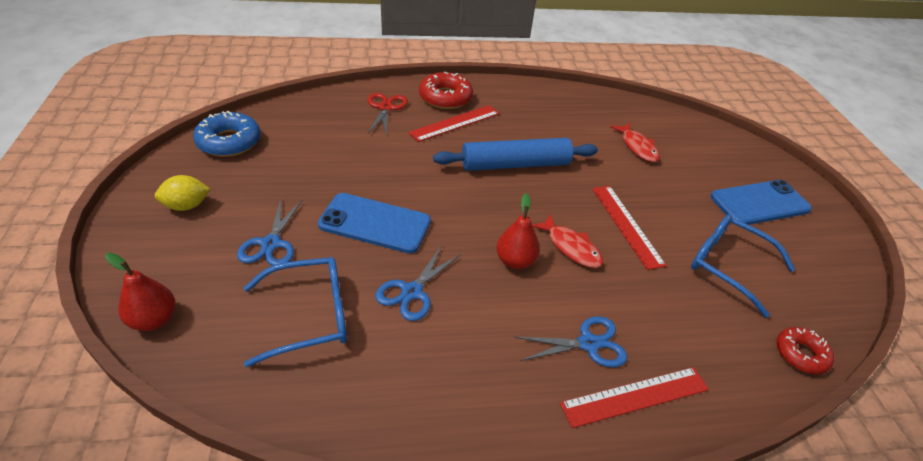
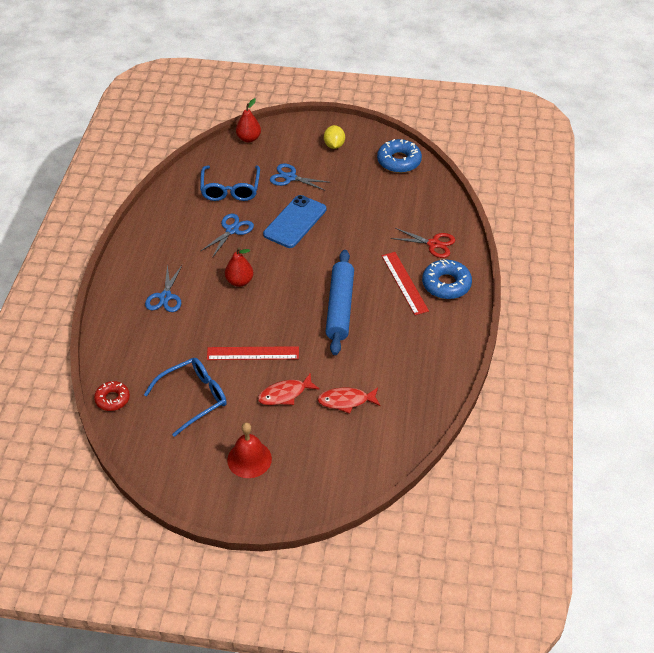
camera: 110 degrees right, 5 degrees up
(411, 292) = (232, 230): blue scissors -> blue scissors turned 75 degrees clockwise
(445, 97) = (446, 284): red donut -> blue donut
(570, 247) = (242, 313): red fish -> red fish (285, 394)
(635, 396) = (125, 305): red ruler -> none
(759, 203) = (249, 459): blue phone -> red bell

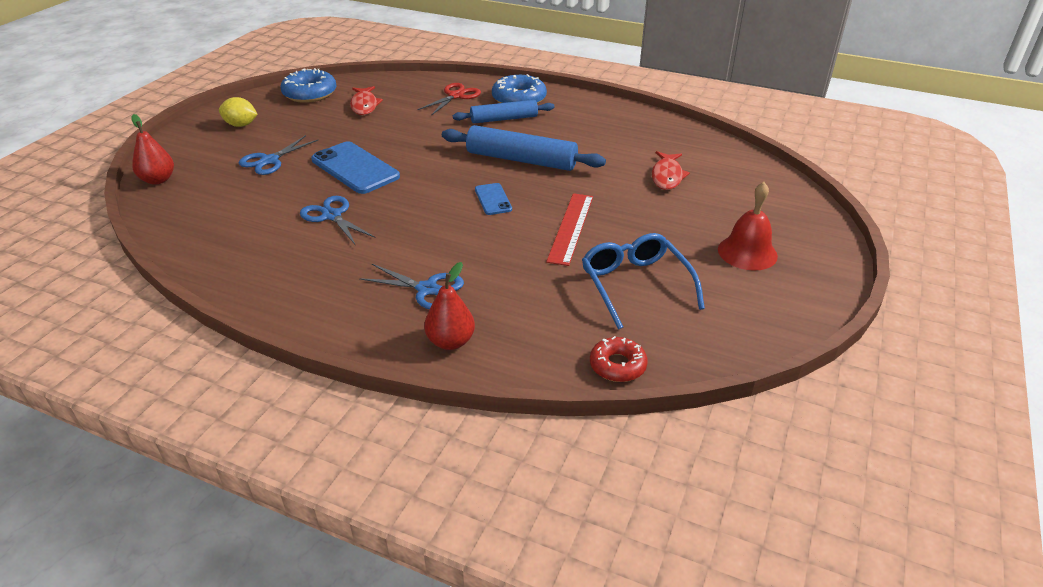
camera: 75 degrees left, 10 degrees down
(230, 189) = (248, 207): blue glasses -> none
(239, 281) = (435, 222): red pear -> red pear (450, 341)
(277, 304) = (493, 199): none -> blue phone
(285, 394) = (646, 213): red fish -> red fish (364, 105)
(404, 283) = (504, 119): red ruler -> blue rolling pin

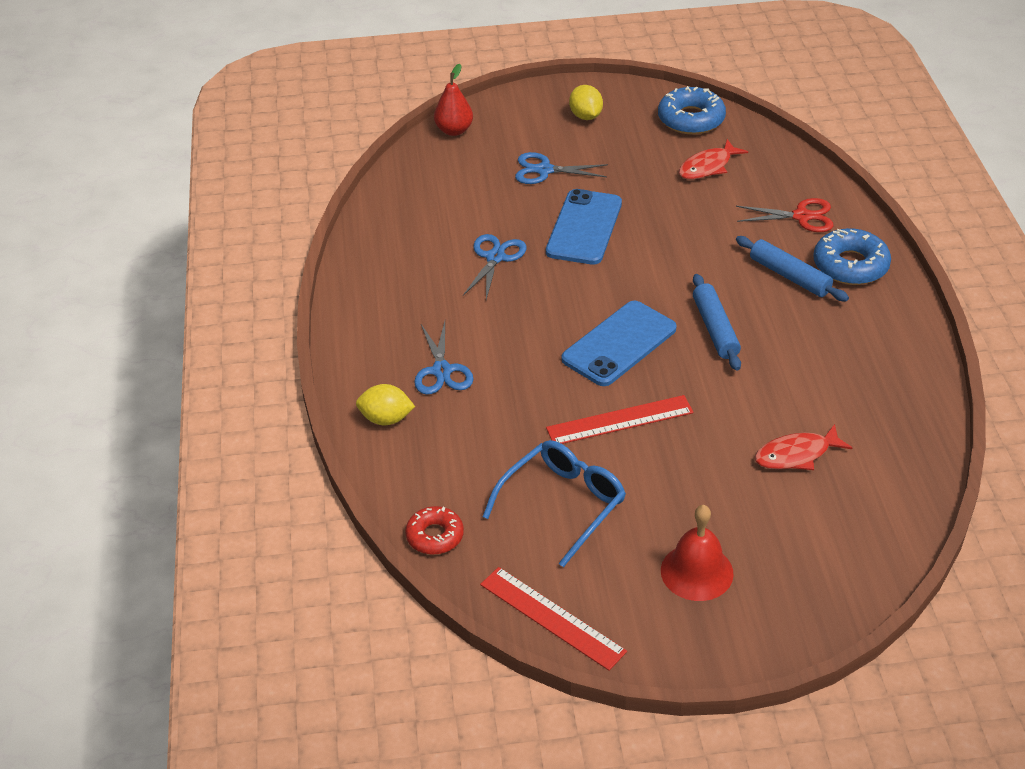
camera: 60 degrees right, 5 degrees up
(450, 341) = (386, 419): red pear -> yellow lemon
(493, 199) = (619, 344): blue phone -> blue phone, size x1.91
(521, 160) = (715, 329): blue rolling pin -> blue rolling pin, size x0.66
(753, 335) = (552, 617): none -> red ruler

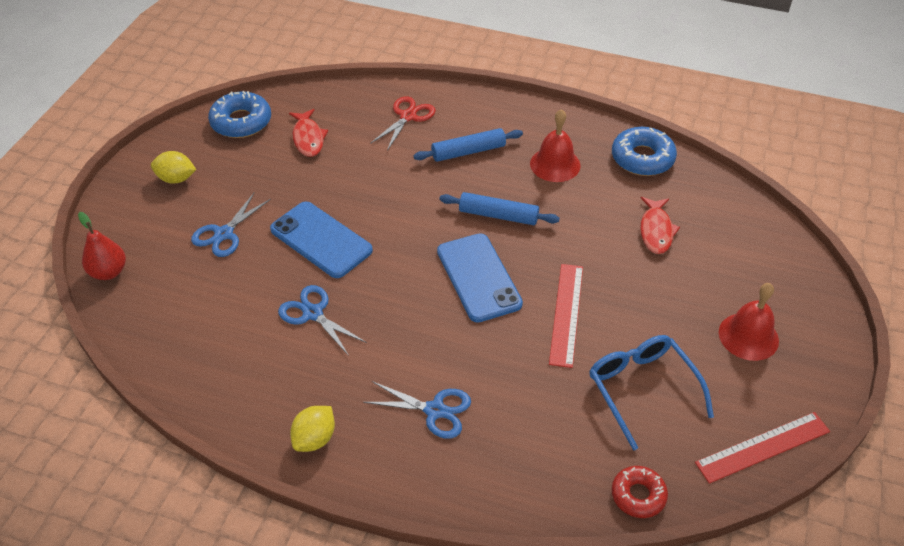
camera: 65 degrees left, 5 degrees up
(386, 419) = (472, 478): yellow lemon -> yellow lemon (315, 439)
(830, 345) = (555, 164): none -> red bell
(850, 265) = (479, 117): blue donut -> blue donut (642, 158)

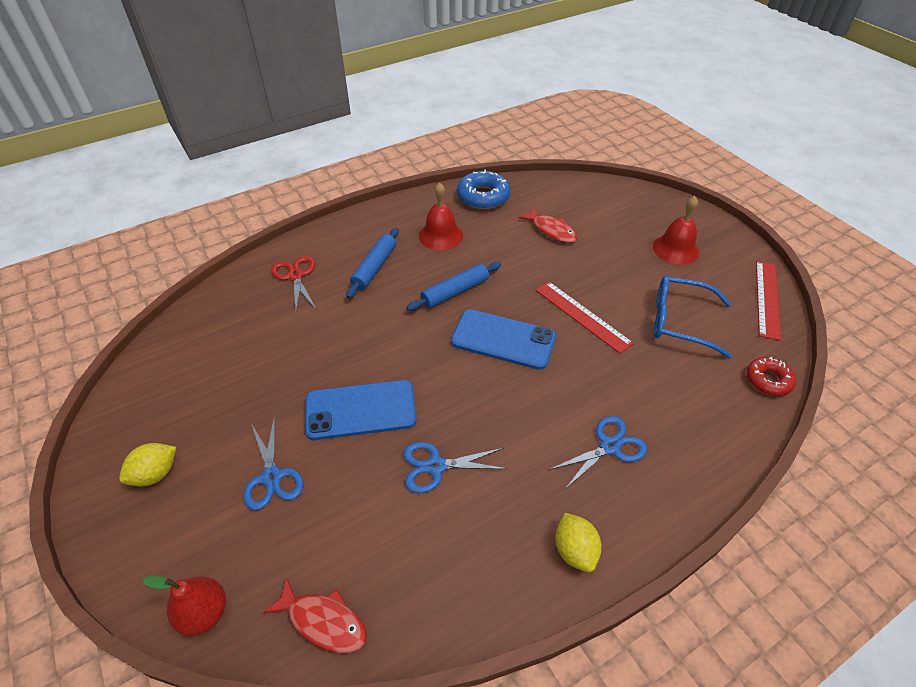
camera: 50 degrees left, 0 degrees up
(241, 122) = (153, 380): blue donut -> none
(308, 138) = (236, 348): red fish -> red fish (323, 621)

